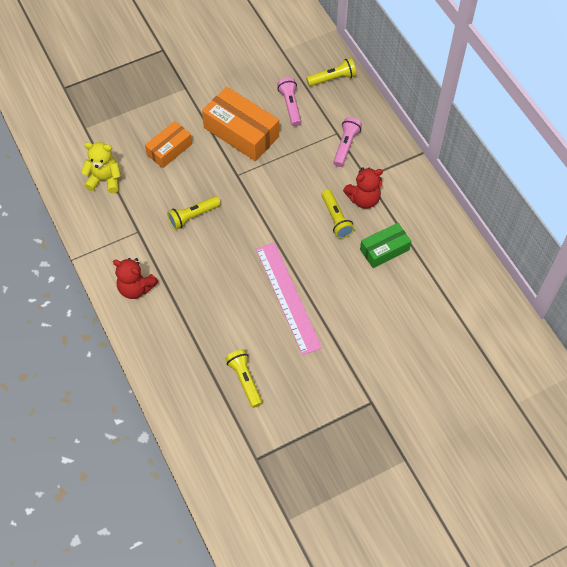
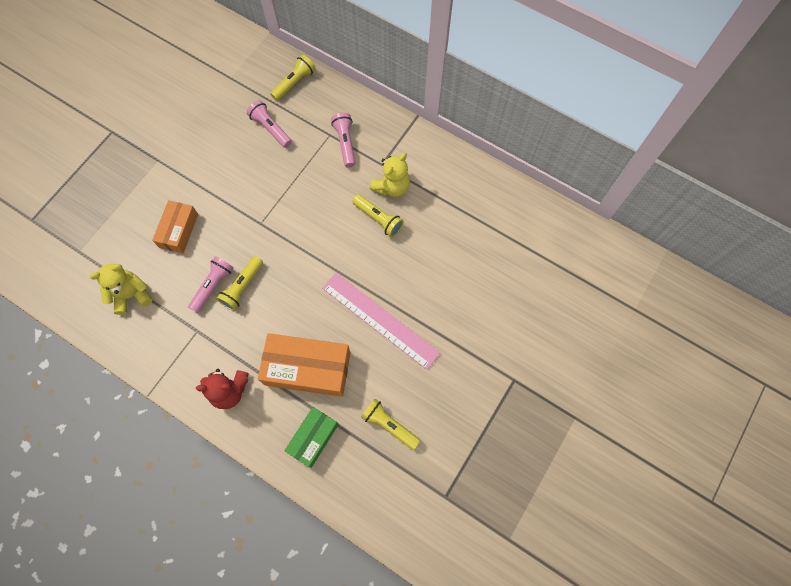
camera: 30 degrees left, 10 degrees up
(170, 204) = (213, 286): none -> pink flashlight
(241, 132) = (239, 178): orange box -> orange box (307, 368)
(363, 199) = (392, 187): red teddy bear -> yellow teddy bear
(384, 250) = (439, 226): green box -> green box (313, 438)

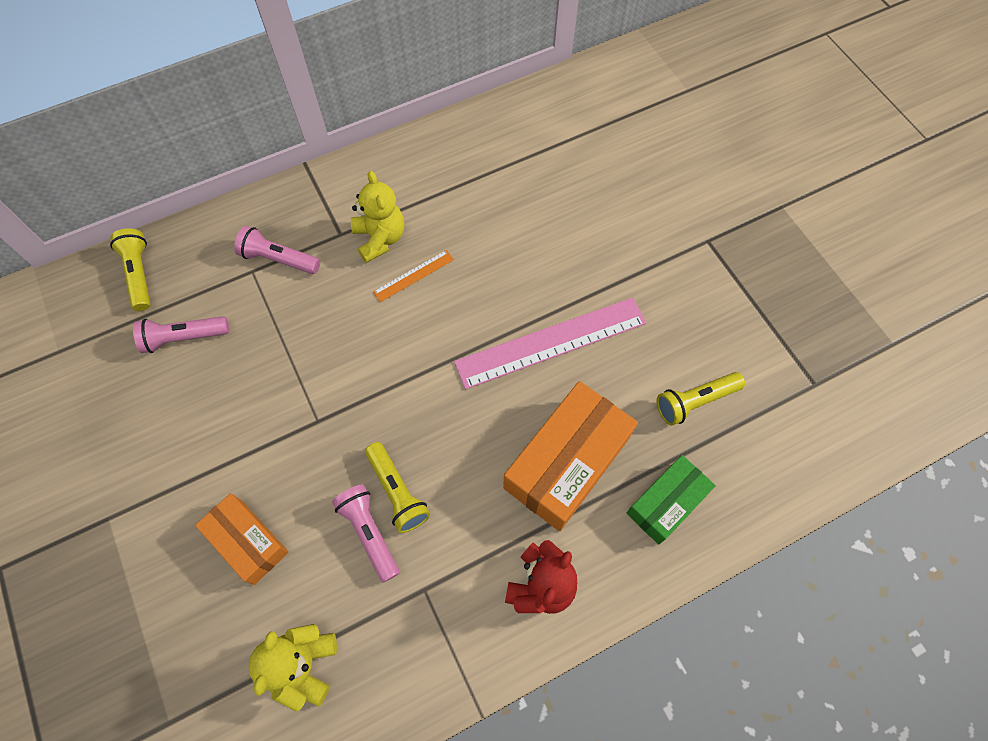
camera: 60 degrees left, 5 degrees down
(313, 438) = (666, 503): green box -> green box turned 75 degrees clockwise
(378, 219) = (413, 275): yellow flashlight -> orange ruler

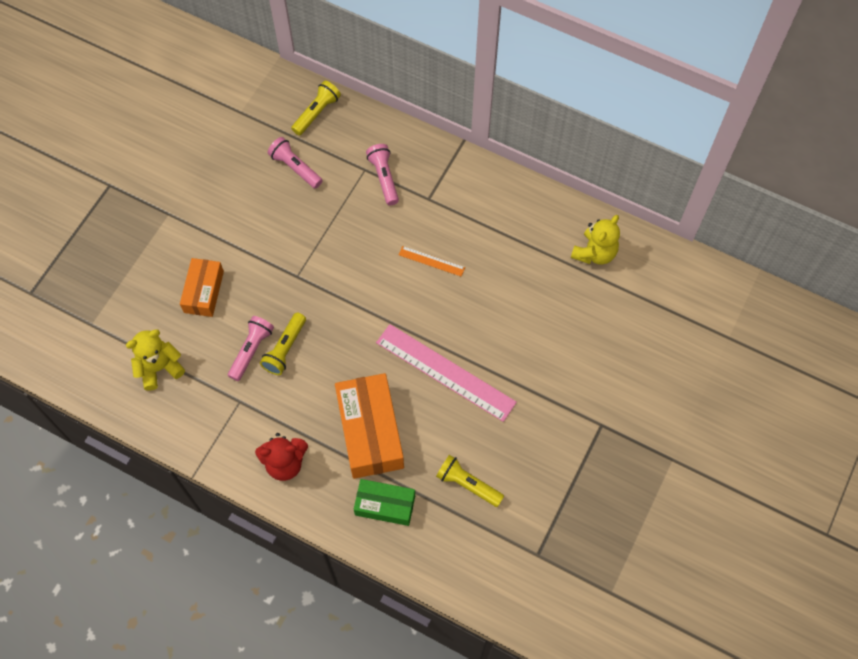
camera: 55 degrees right, 0 degrees up
(380, 239) = (443, 223): yellow teddy bear -> yellow teddy bear (594, 253)
(567, 463) = (370, 431): orange box -> orange box turned 75 degrees clockwise

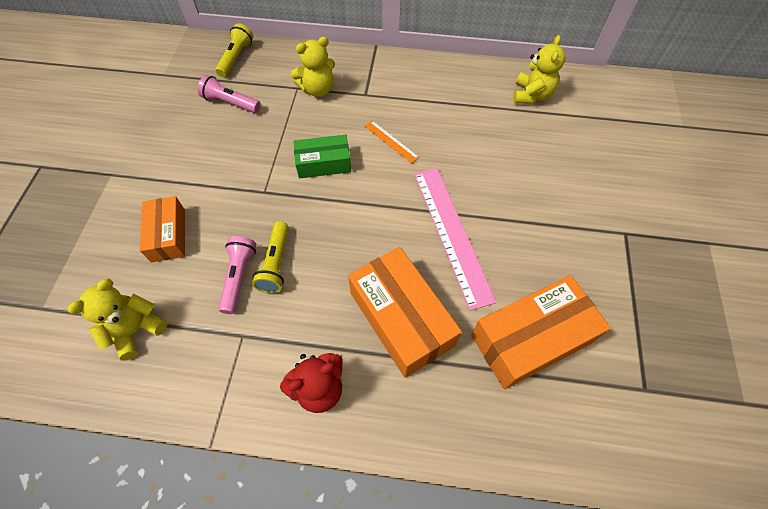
camera: 20 degrees left, 5 degrees down
(384, 178) = (317, 89): pink flashlight -> yellow teddy bear
(385, 505) = (454, 396): green box -> green box (323, 163)
(431, 261) = (391, 141): orange ruler -> orange ruler turned 45 degrees clockwise
(445, 372) = (451, 234): pink ruler -> pink ruler turned 60 degrees clockwise
(467, 484) = (531, 338): yellow flashlight -> orange box

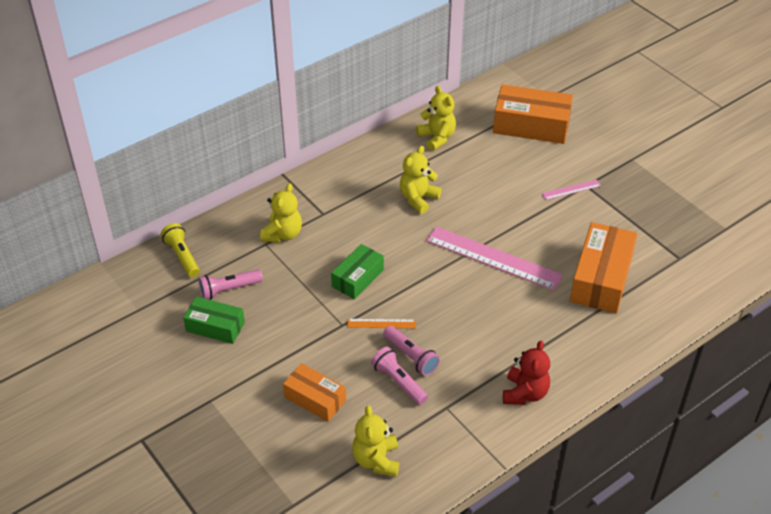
camera: 45 degrees left, 15 degrees down
(186, 123) = (215, 327): none -> green box
(276, 264) = (411, 357): yellow flashlight -> pink flashlight
(391, 141) = (384, 231): orange ruler -> orange ruler (381, 323)
(401, 319) = (523, 324): orange box -> orange box (531, 125)
(452, 134) = (418, 199): none -> yellow teddy bear
(604, 226) = (571, 190): none -> pink ruler

